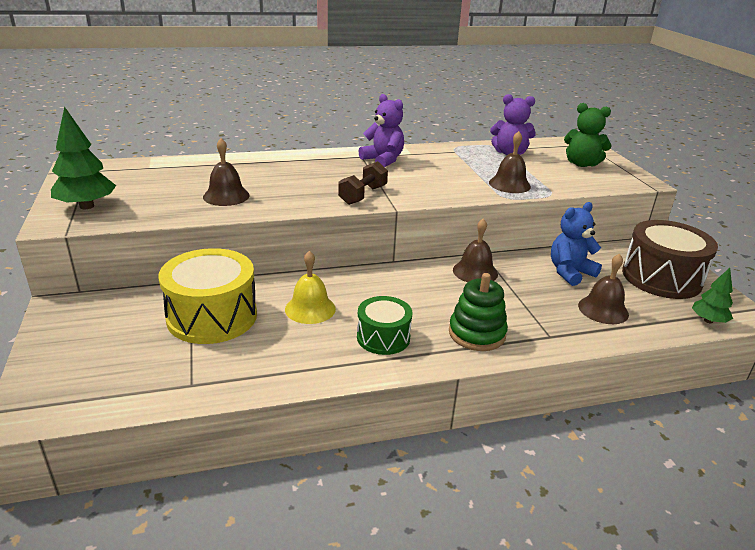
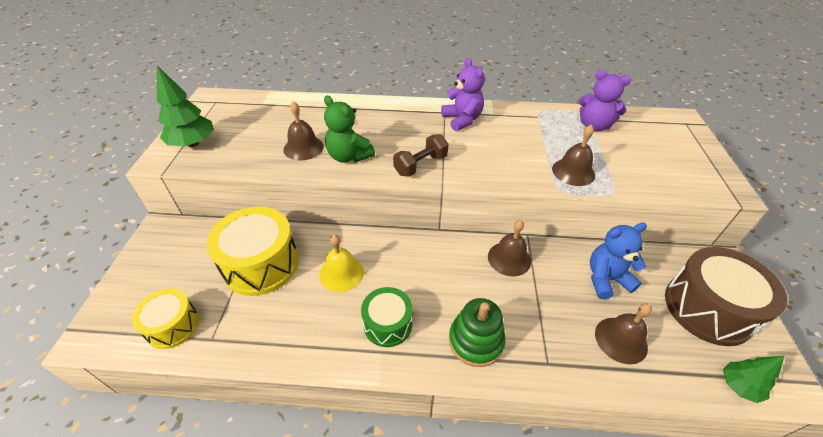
camera: 20 degrees right, 15 degrees up
(135, 383) = (173, 326): none -> yellow drum
(581, 164) = (667, 152): green teddy bear -> green teddy bear (349, 156)

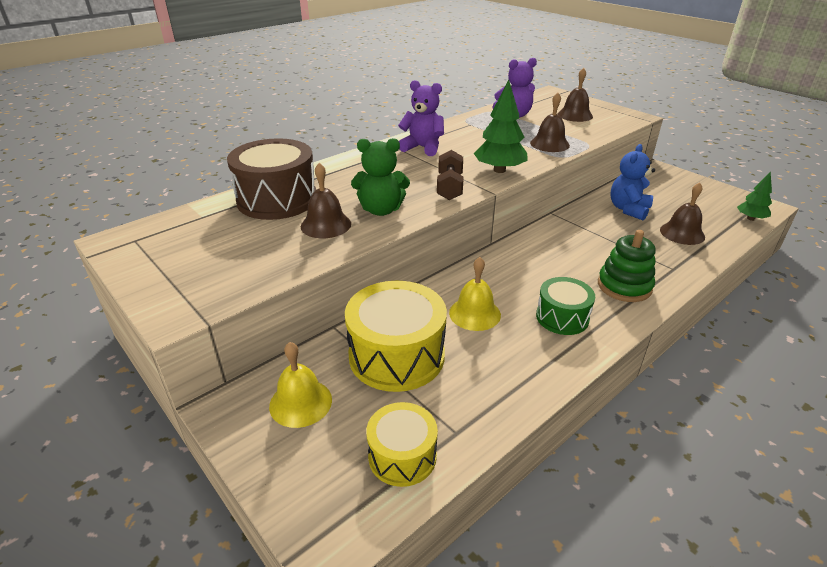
camera: 45 degrees left, 10 degrees down
(186, 252) = (300, 402): none -> yellow bell
(193, 143) = (189, 282): green tree -> green tree (499, 170)
(509, 258) = (564, 231): brown bell -> brown bell (575, 115)
(708, 308) = (688, 194): brown drum -> brown drum (277, 199)

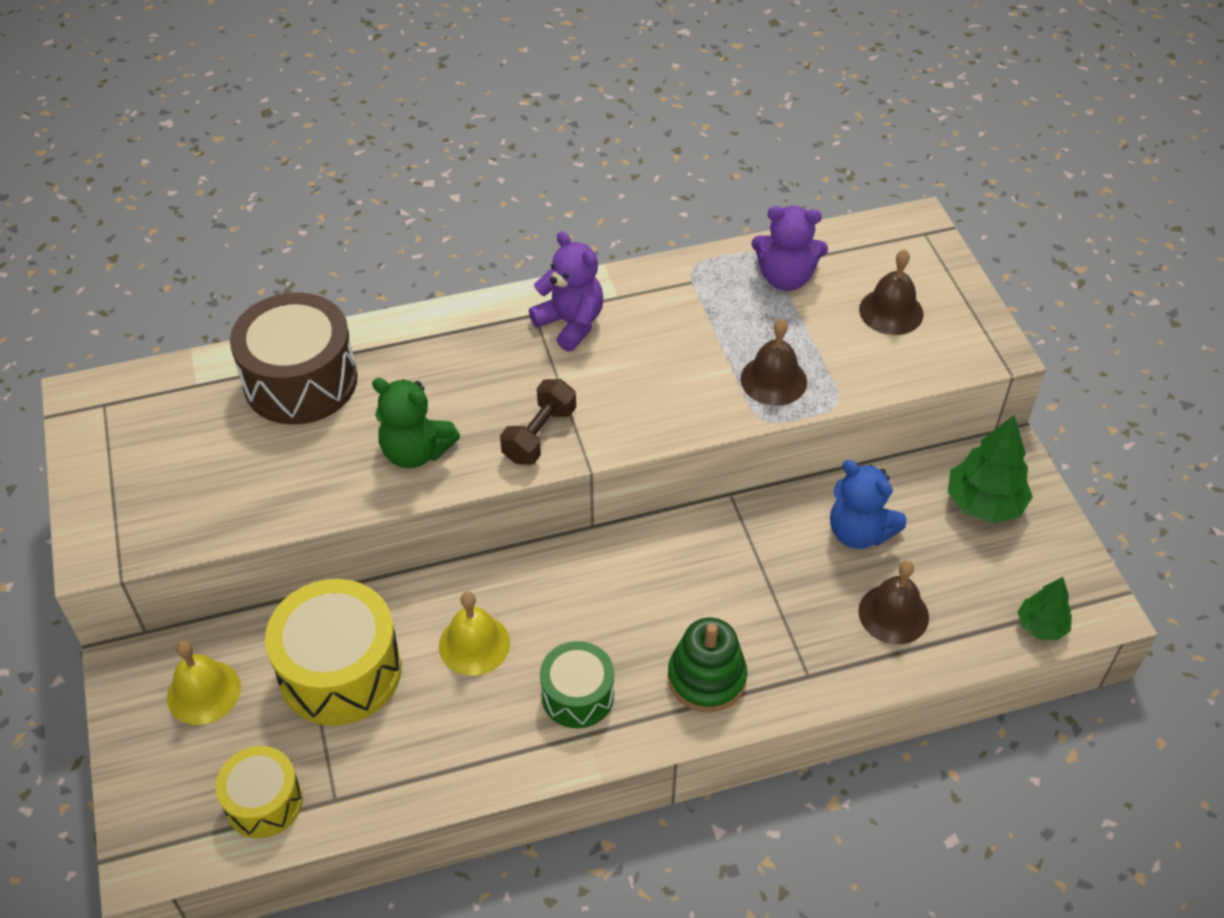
camera: 25 degrees right, 15 degrees up
(326, 225) = (330, 457): brown bell -> none
(499, 170) = (640, 420): green tree -> green tree (984, 504)
(628, 209) = (859, 532): blue teddy bear -> blue teddy bear turned 105 degrees counterclockwise

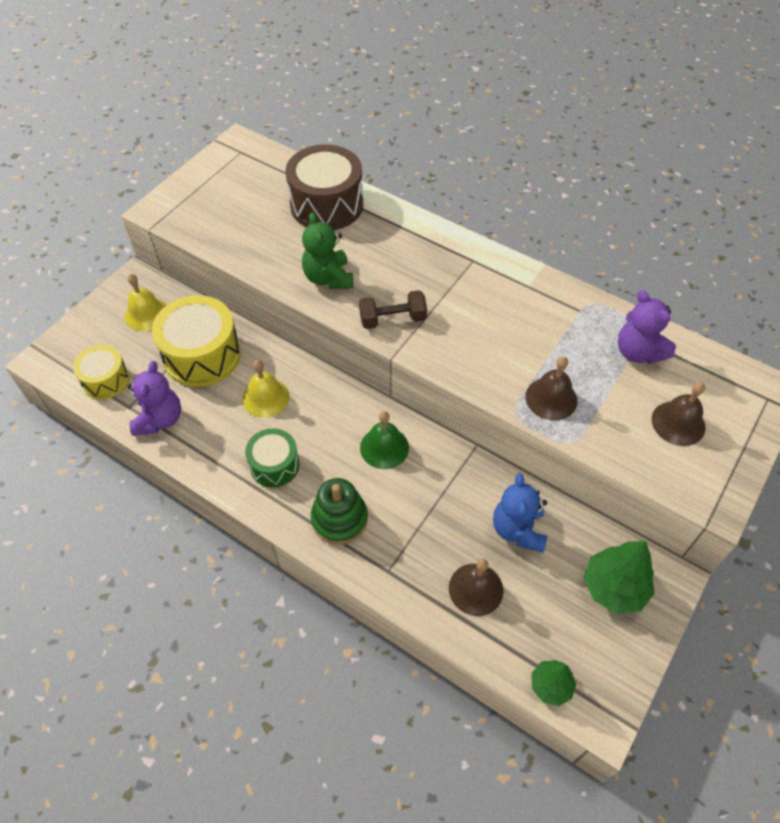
camera: 50 degrees right, 5 degrees up
(570, 323) = (484, 279): purple teddy bear -> purple teddy bear (160, 419)
(655, 576) = (384, 447): none -> green bell

